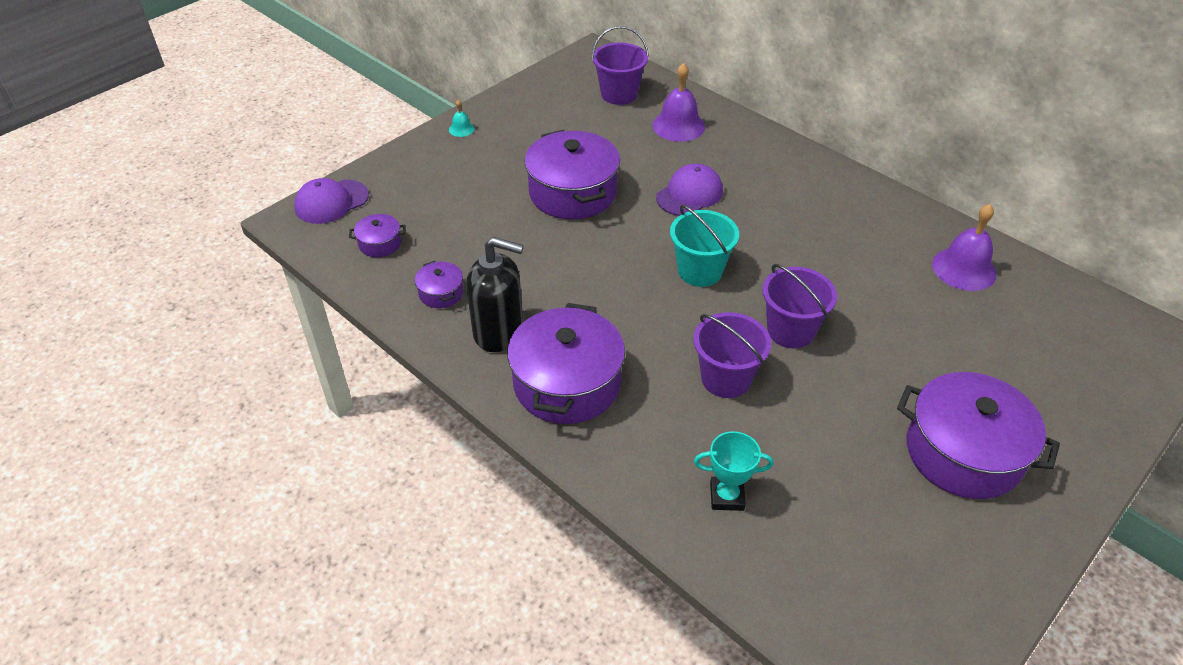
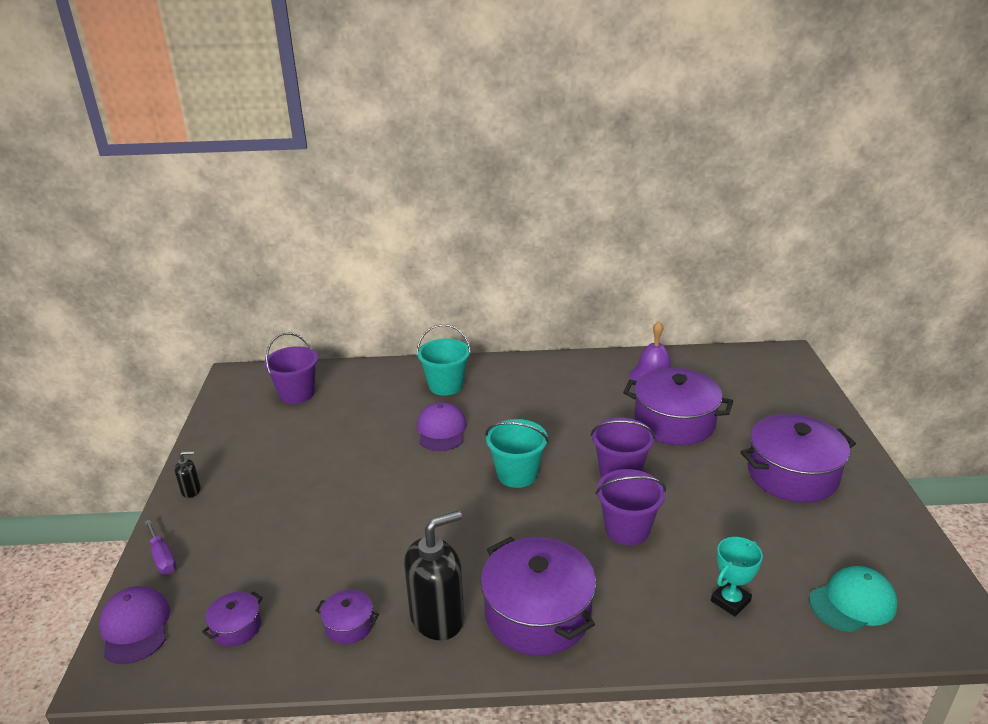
camera: 45 degrees left, 15 degrees down
(331, 202) = (135, 627): purple cap -> purple cap turned 150 degrees clockwise
(393, 166) = (162, 557): none -> purple screwdriver
(461, 129) = (191, 490): turquoise bell -> black soap dispenser
(573, 192) = (355, 480): purple pot -> purple pot (674, 422)
(678, 126) = (371, 391): purple bell -> none
(746, 157) = (445, 385): none -> turquoise bucket
(836, 589) = (853, 602): none -> turquoise cap

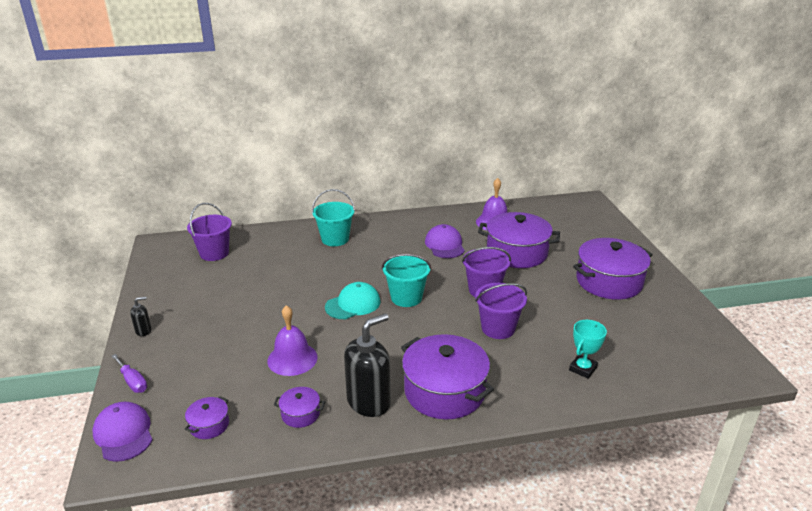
camera: 10 degrees left, 0 degrees up
(356, 546) = (292, 359): none -> purple bell
(441, 430) = (339, 271): purple cap -> purple cap (444, 245)
(853, 602) = (667, 361): turquoise cap -> turquoise cap (353, 304)

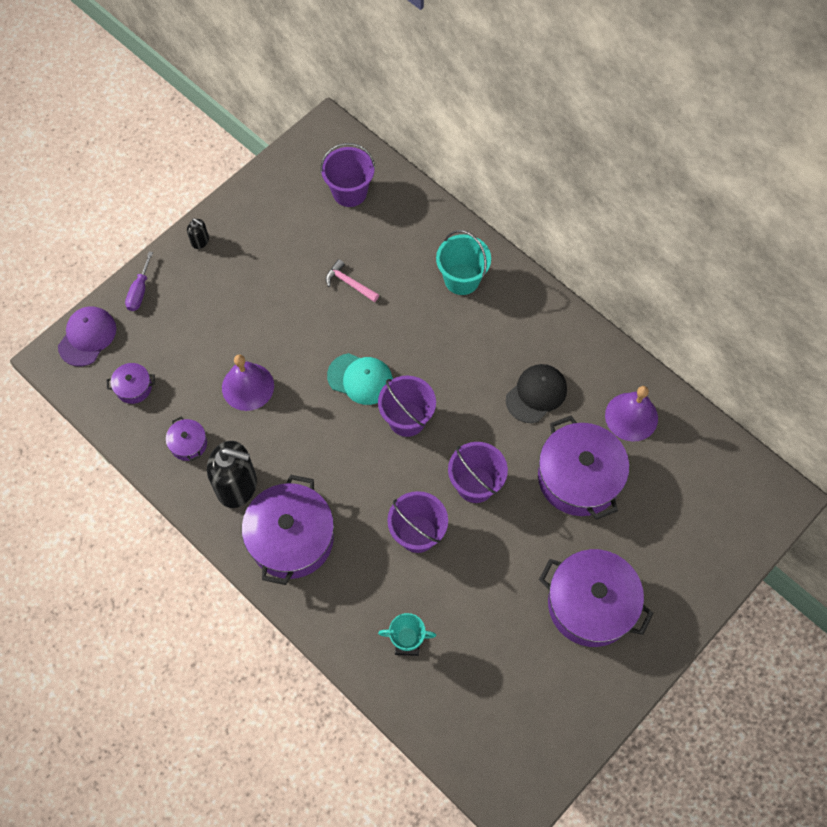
camera: 55 degrees right, 35 degrees up
(277, 280) = (349, 283): none -> pink hammer
(406, 297) = (407, 419): turquoise bucket -> purple bucket
(444, 245) = (536, 394): purple cap -> black cap

